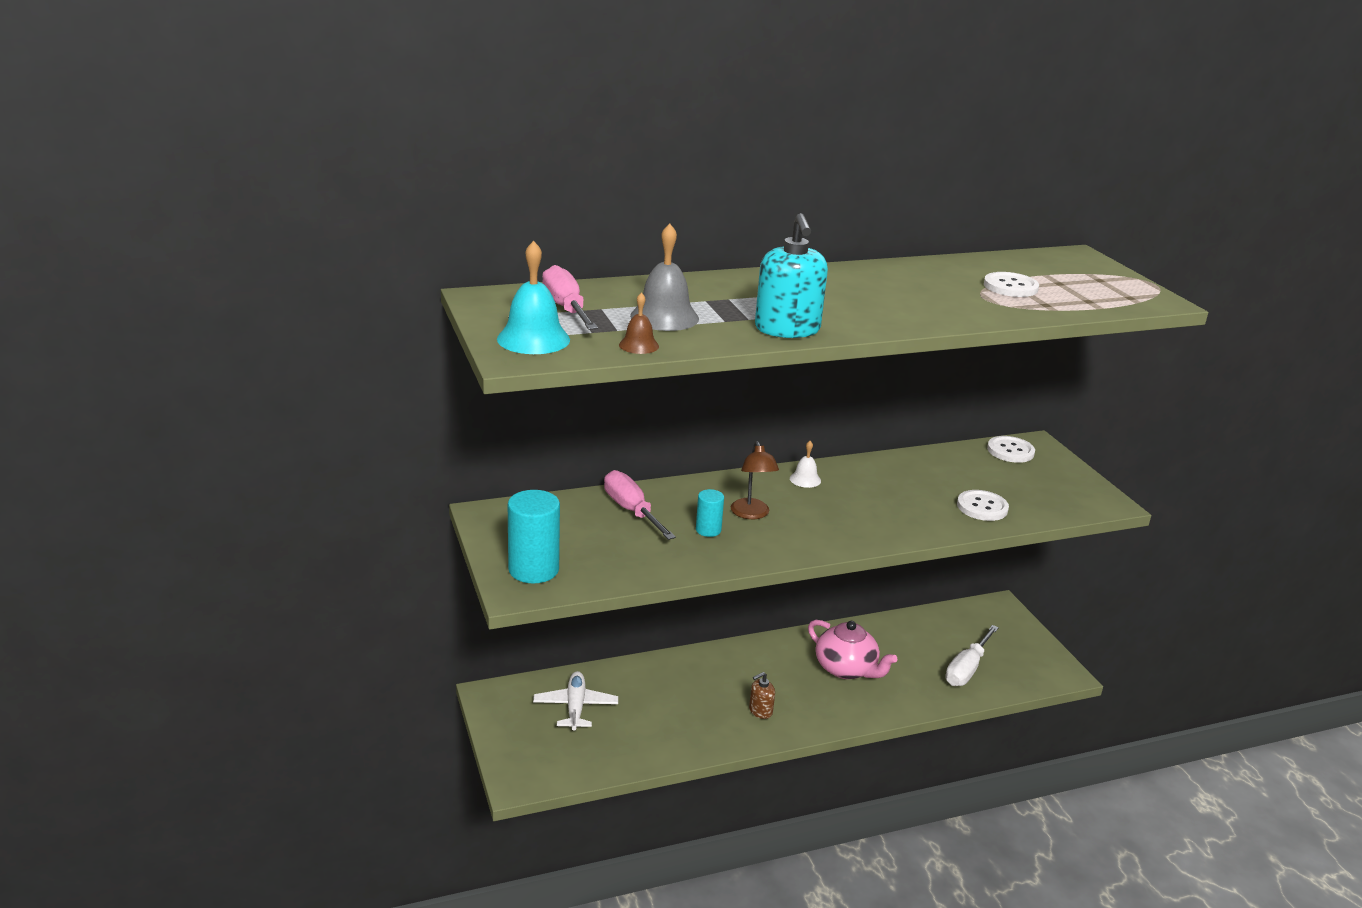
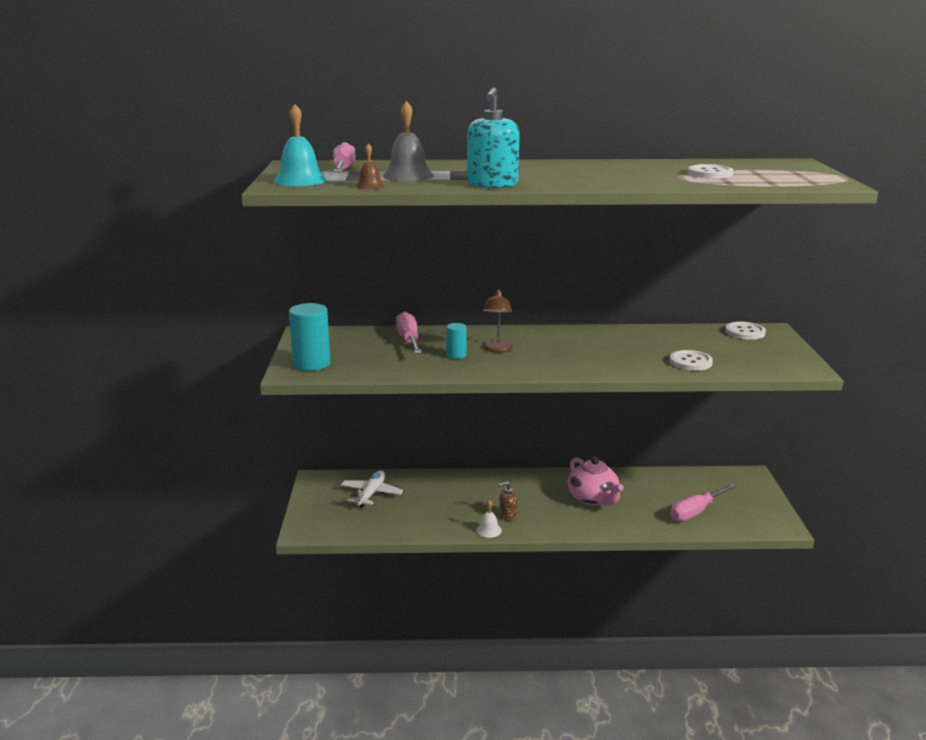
camera: 20 degrees right, 5 degrees down
(805, 479) = (556, 334): white bell -> white bell (489, 530)
(967, 669) = (696, 512): white screwdriver -> pink screwdriver

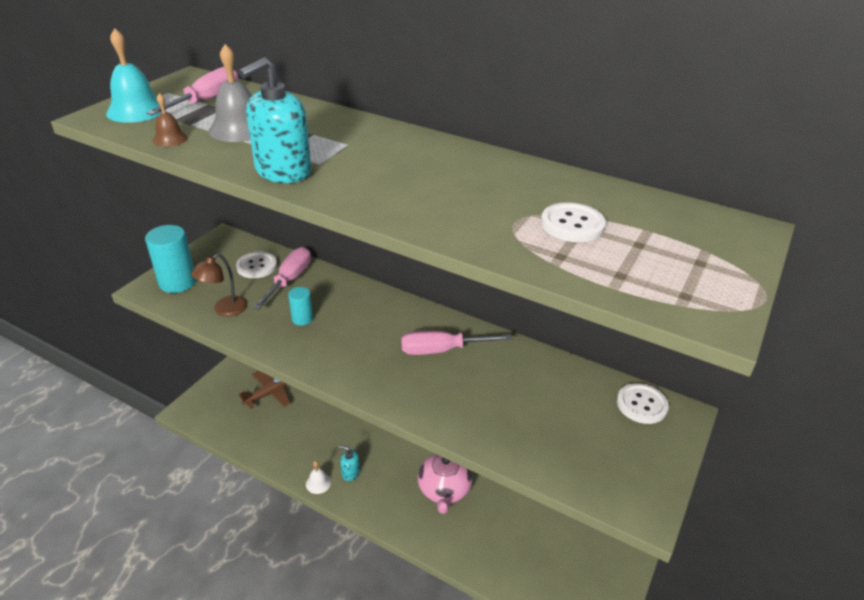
camera: 30 degrees right, 15 degrees up
(371, 494) = (270, 393): white plane -> brown plane
(497, 349) = (347, 325): brown lamp -> brown lamp (225, 310)
(507, 515) = (350, 473): brown soap dispenser -> turquoise soap dispenser
(690, 362) = (516, 431): white button -> white button (257, 266)
(696, 512) = (527, 560): pink screwdriver -> pink screwdriver (442, 350)

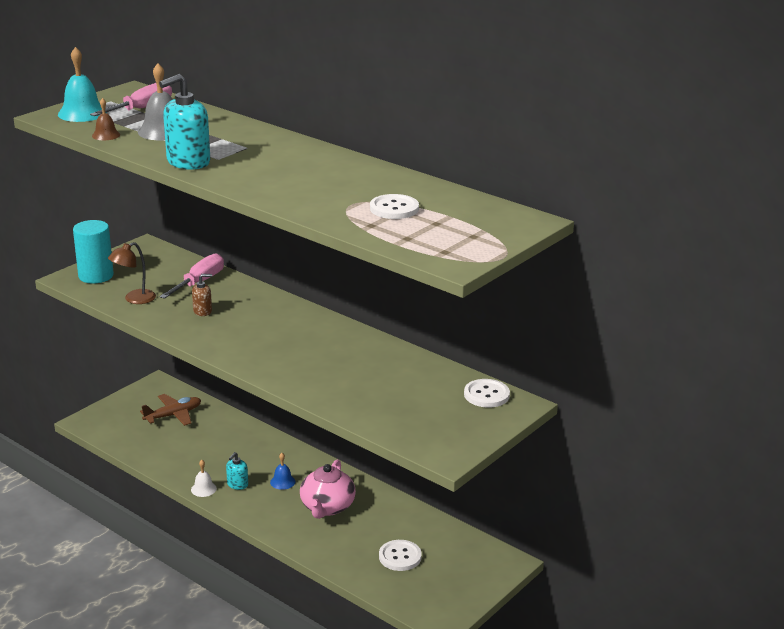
camera: 10 degrees right, 10 degrees down
(257, 266) = (171, 269): white button -> white button (400, 557)
(302, 319) = (202, 311): turquoise cylinder -> brown soap dispenser
(350, 473) = (237, 485): turquoise soap dispenser -> turquoise soap dispenser turned 90 degrees counterclockwise
(393, 463) = (282, 482): none -> blue bell
(442, 350) = (322, 343): pink screwdriver -> none

